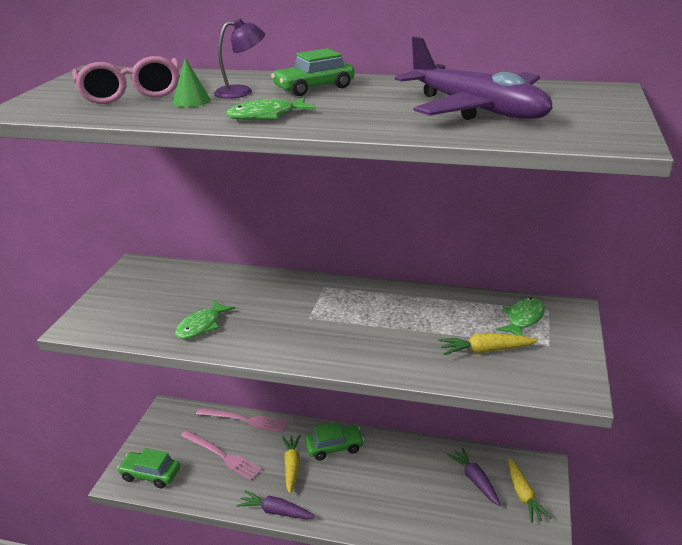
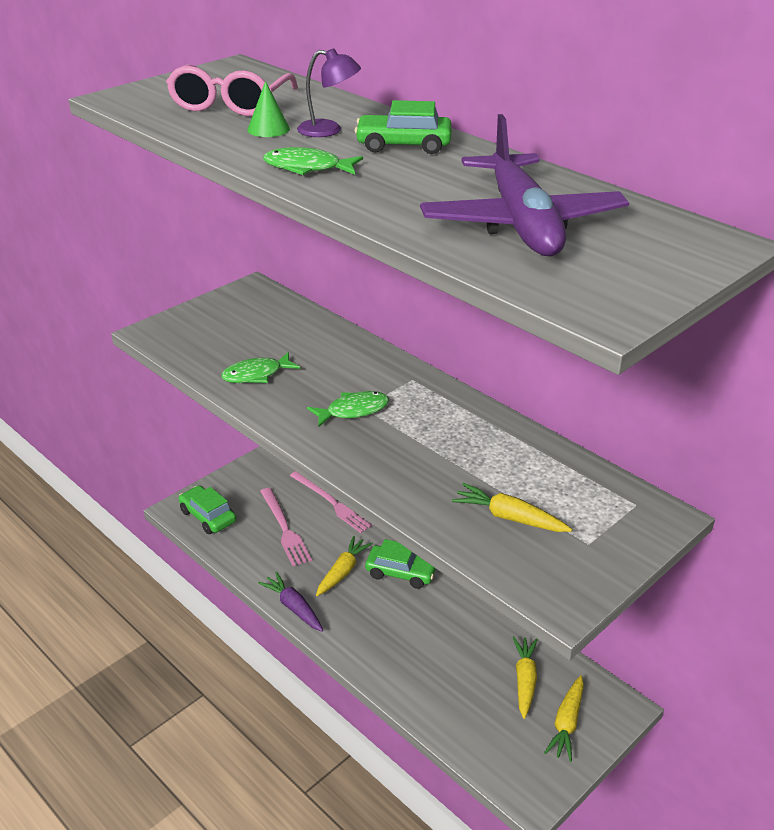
camera: 30 degrees right, 5 degrees up
(475, 480) = (524, 681): purple carrot -> yellow carrot
(523, 319) = (593, 502): green fish -> green fish (353, 411)

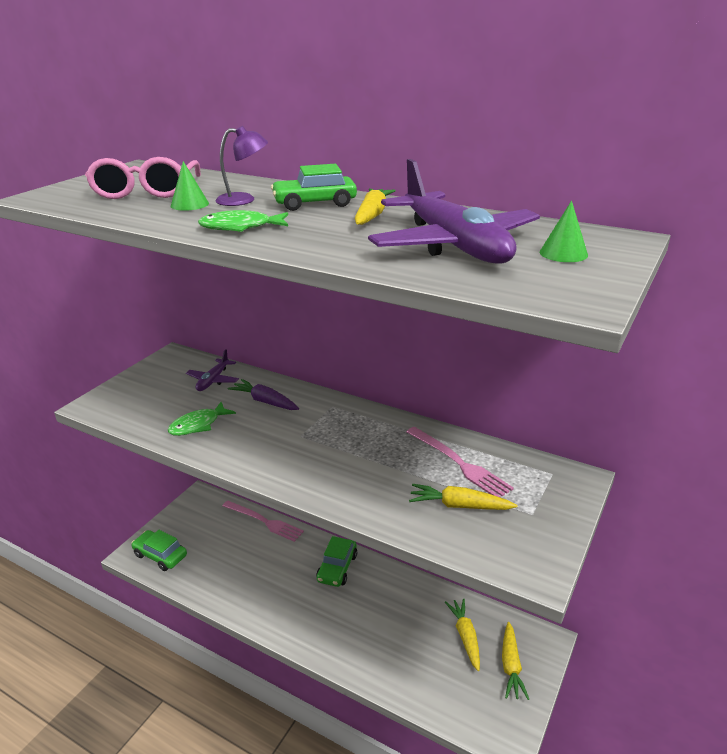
camera: 15 degrees left, 5 degrees down
(284, 529) = (230, 552): pink fork -> pink fork (459, 463)
(288, 326) = (213, 380): none -> purple plane
(294, 608) = (257, 620): purple carrot -> purple carrot (265, 402)
(342, 572) = (289, 578): yellow carrot -> yellow carrot (372, 215)
(353, 411) = (293, 440): green fish -> none
(401, 572) = (337, 568): green car -> green car turned 105 degrees clockwise
(636, 252) = (563, 253): none -> green cone

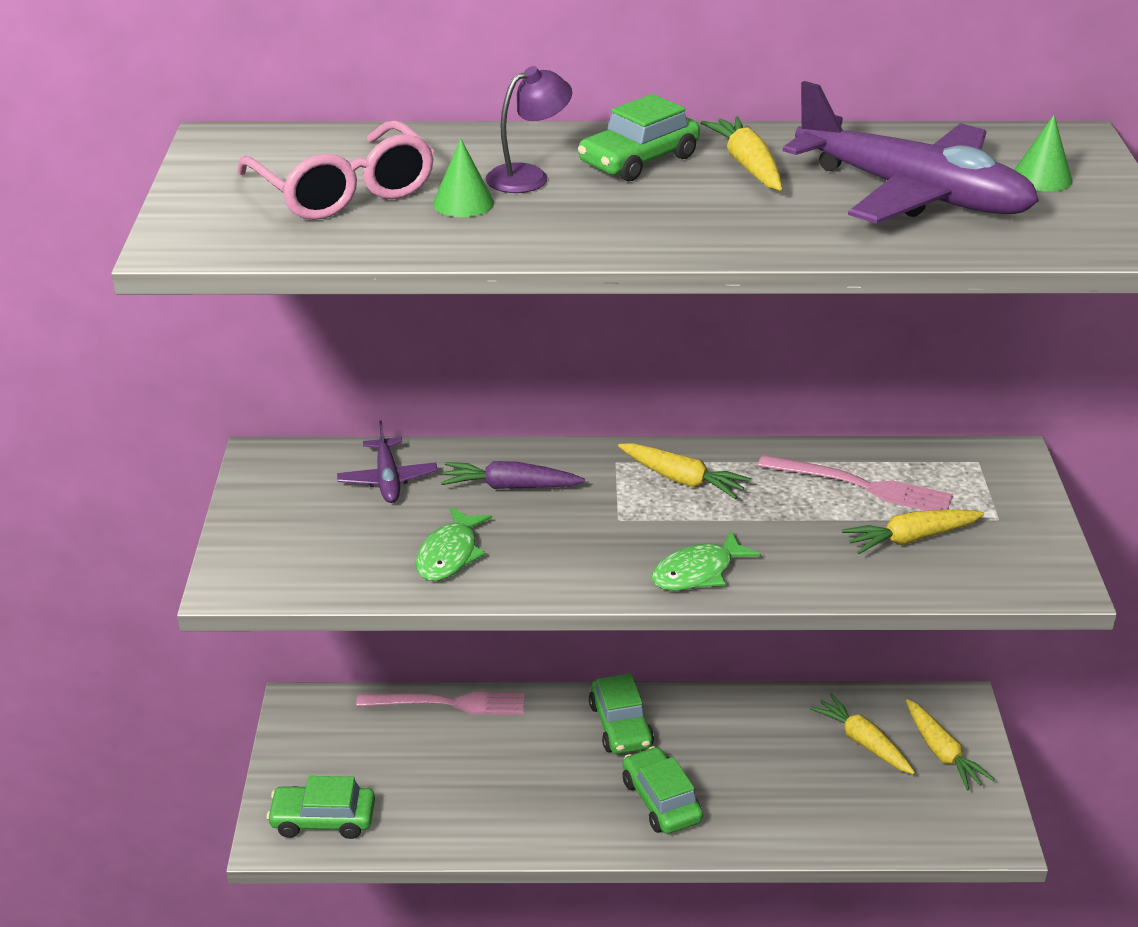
camera: 30 degrees left, 5 degrees up
(240, 227) = (611, 228): green fish -> green fish (698, 572)
(323, 619) = (661, 800): none -> green car
(357, 426) = (681, 479): none -> yellow carrot

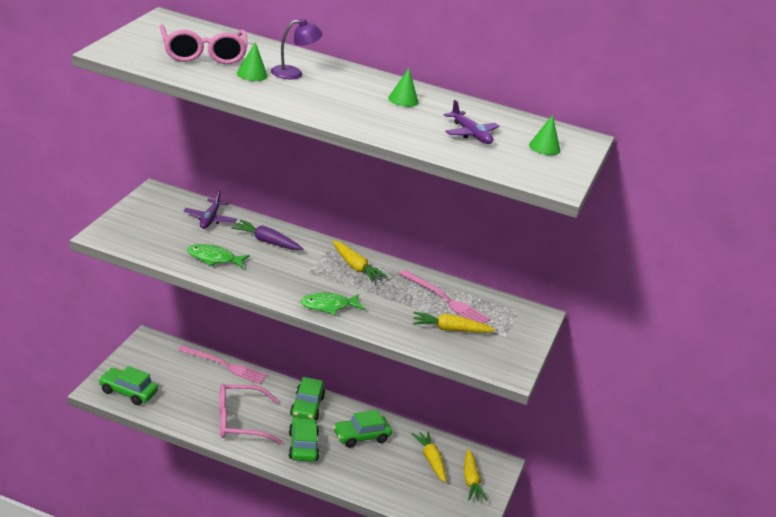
camera: 15 degrees right, 5 degrees down
(449, 554) = (214, 259): green fish -> green fish turned 60 degrees clockwise
(535, 798) = (239, 422): none -> pink glasses
(638, 160) = (353, 82): green car -> green car (361, 436)
(747, 165) = (403, 100): yellow carrot -> green cone
(912, 193) = (470, 134): purple plane -> purple plane, size x0.49

